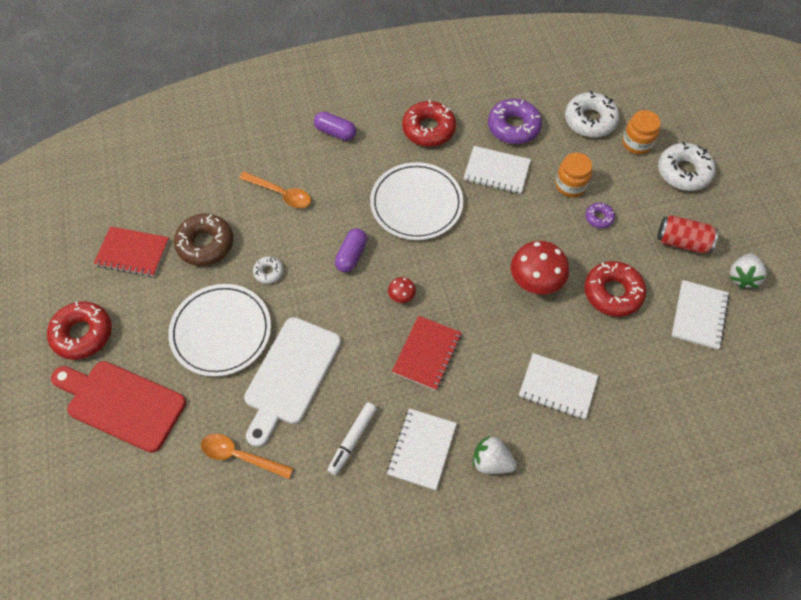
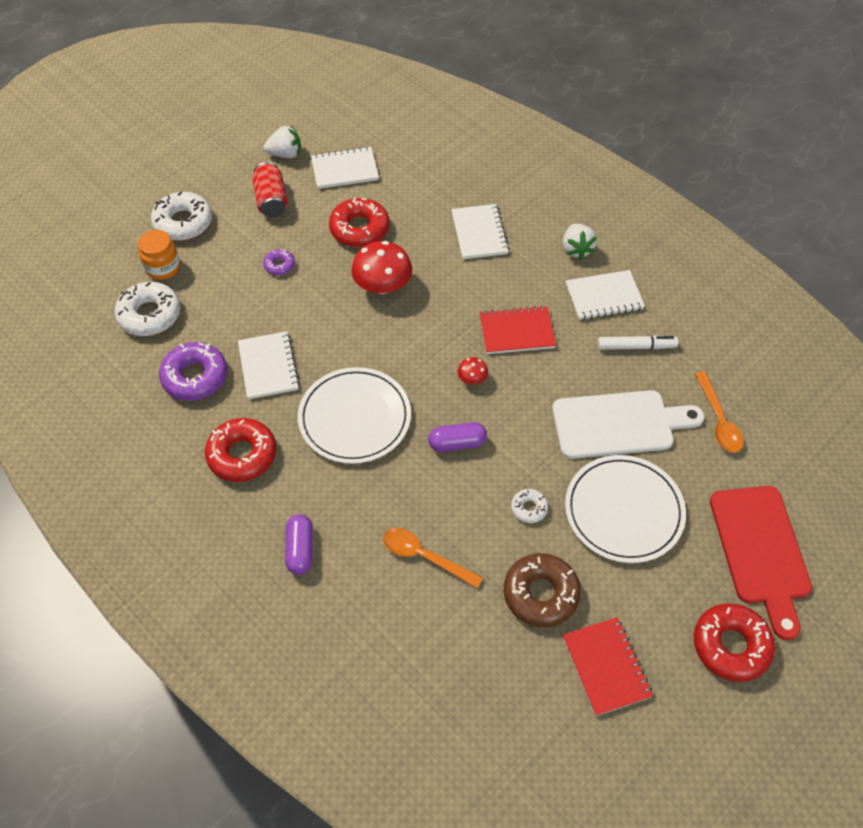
camera: 120 degrees left, 5 degrees down
(281, 194) = (424, 556): orange spoon -> orange spoon turned 60 degrees counterclockwise
(570, 185) = (251, 300): orange jar -> none

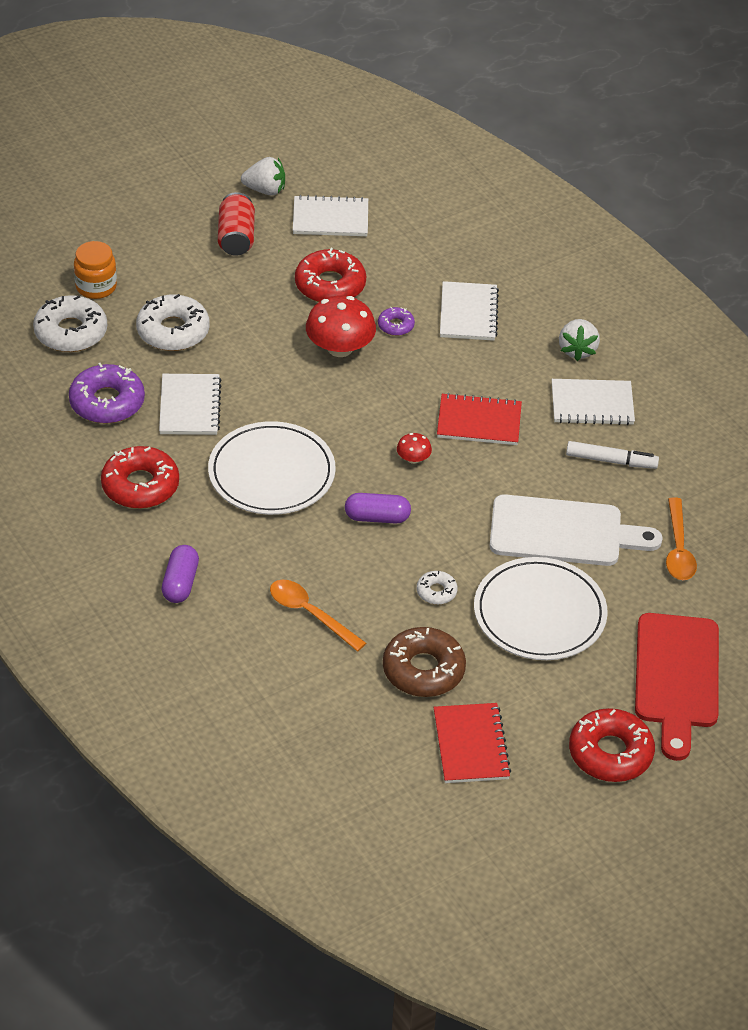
camera: 10 degrees right, 10 degrees down
(183, 222) = (129, 244): white donut -> white donut (173, 331)
(279, 265) = (228, 307): purple donut -> purple donut (396, 325)

